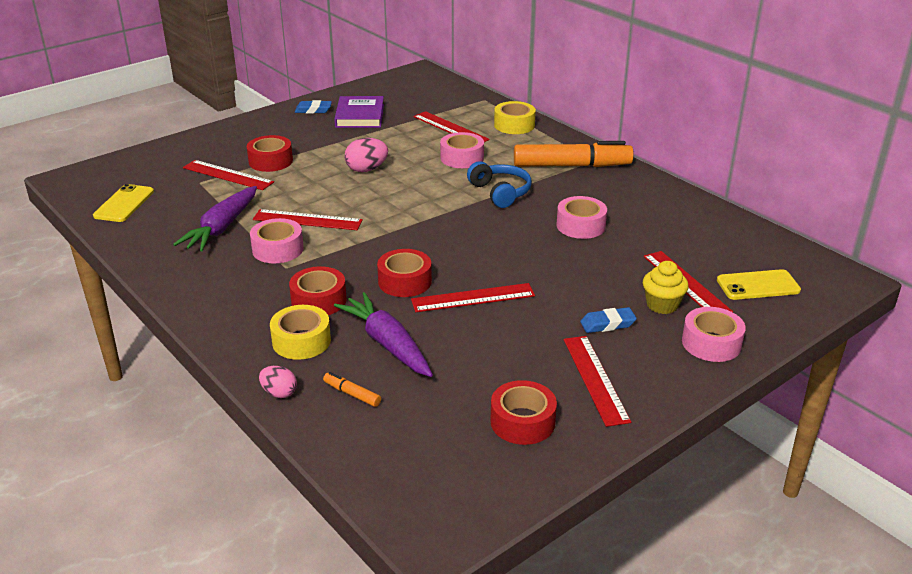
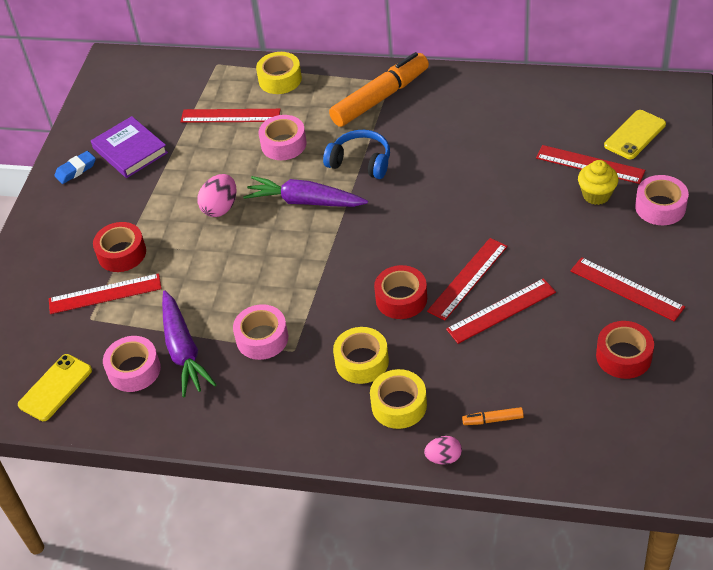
camera: 35 degrees left, 15 degrees up
(124, 204) = (55, 388): yellow phone -> yellow phone turned 60 degrees clockwise
(307, 220) = (245, 293): red ruler -> red ruler (501, 310)
(319, 300) = (362, 361): red tape -> yellow tape
(387, 344) = (461, 362): purple carrot -> purple carrot (305, 201)
(580, 225) = (459, 157): pink tape -> pink tape (134, 370)
(607, 324) = (581, 237): blue eraser -> none

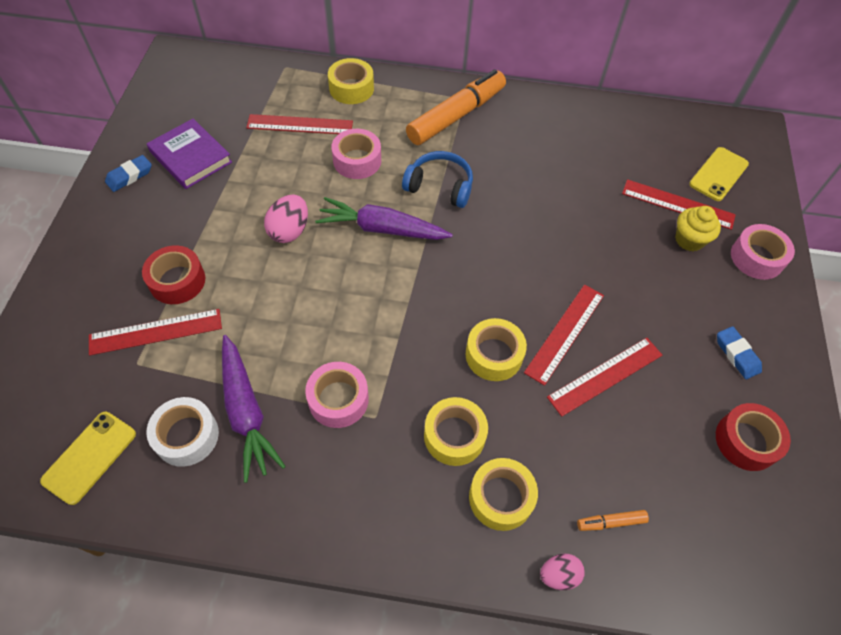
camera: 10 degrees left, 10 degrees up
(134, 370) = (187, 436): pink tape -> white tape
(401, 299) = (494, 355): red tape -> yellow tape
(626, 289) = (736, 354): red ruler -> blue eraser

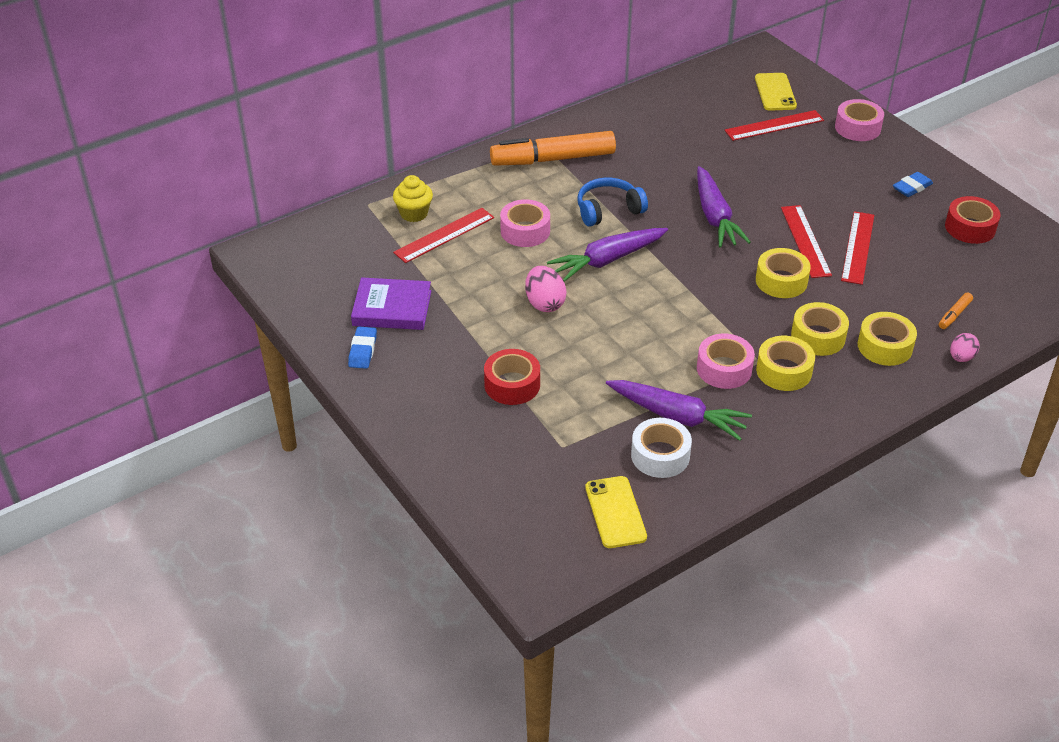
camera: 40 degrees left, 15 degrees down
(156, 331) = (546, 421): red ruler -> none
(351, 88) = (446, 187): yellow tape -> yellow tape (784, 371)
(456, 116) = (553, 159): orange marker -> orange marker turned 105 degrees counterclockwise
(516, 252) = (715, 216): none -> purple carrot
(689, 240) = (807, 142): yellow cupcake -> yellow cupcake (414, 213)
(736, 354) = (912, 187): blue eraser -> blue eraser turned 60 degrees counterclockwise

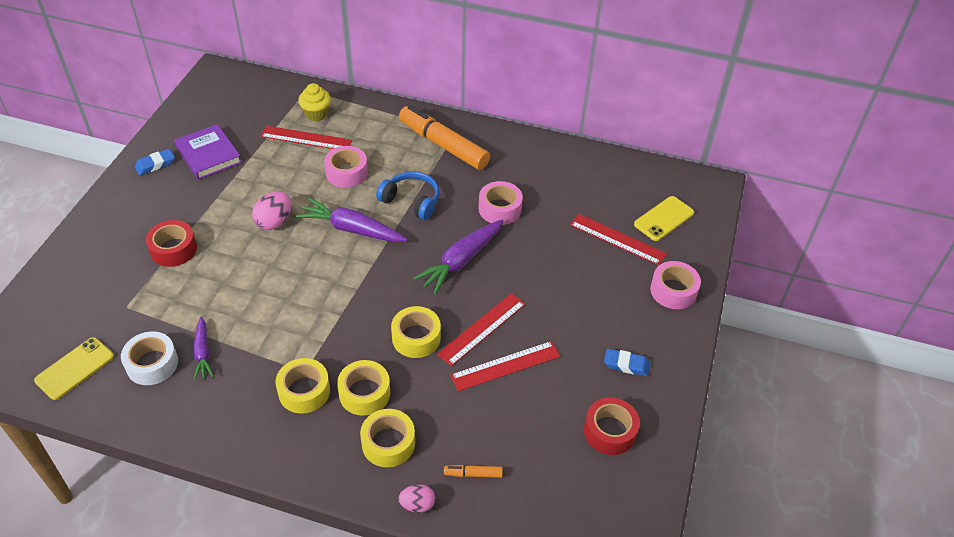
camera: 50 degrees right, 5 degrees up
(677, 416) = (203, 353): purple carrot -> purple carrot, size x0.59
(724, 369) = (278, 354): pink tape -> pink tape (500, 209)

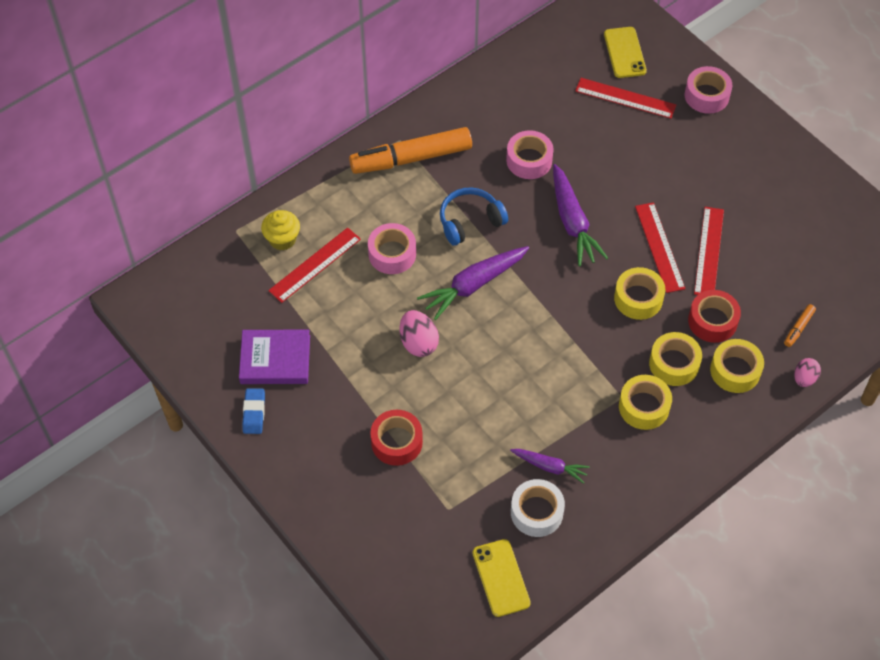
camera: 55 degrees left, 10 degrees up
(610, 431) = (814, 219): red tape -> red tape (712, 321)
(617, 239) = (625, 98): red ruler -> red ruler turned 45 degrees clockwise
(626, 365) = (759, 171): blue eraser -> none

